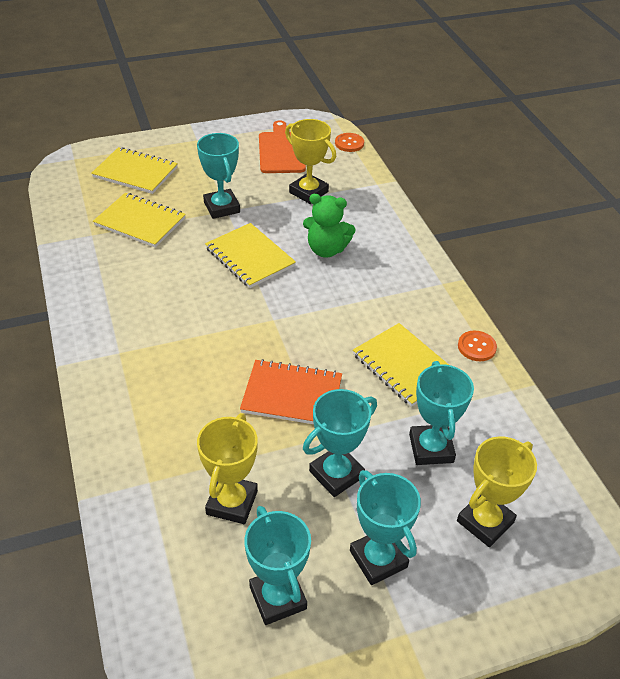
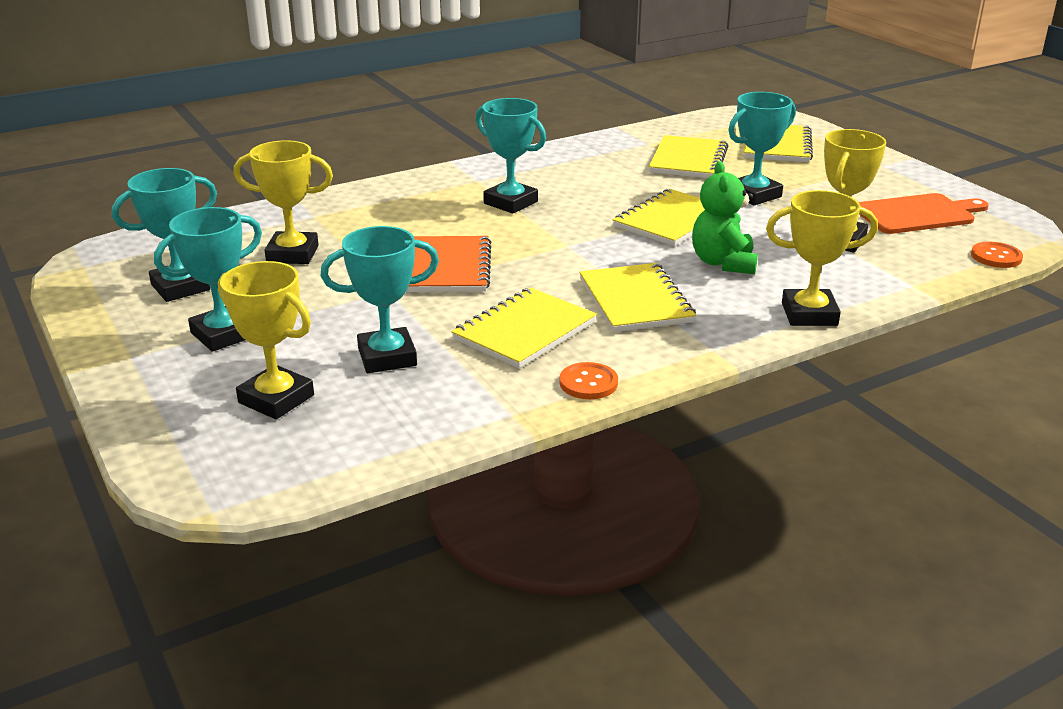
camera: 80 degrees right, 15 degrees down
(336, 474) = (337, 302): turquoise trophy -> turquoise trophy (510, 202)
(371, 303) = (635, 301): none -> yellow notebook
(405, 233) = (809, 314): none -> yellow trophy

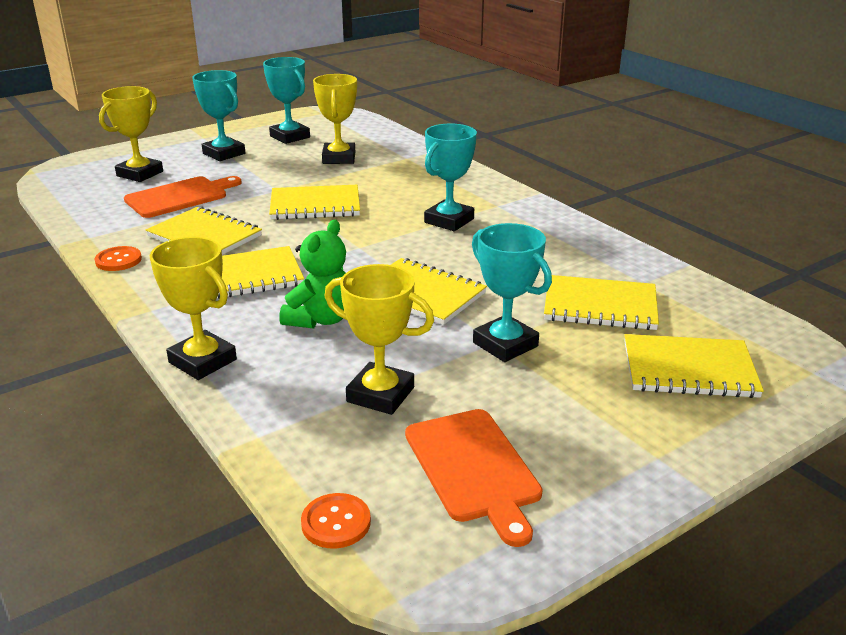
camera: 85 degrees right, 0 degrees up
(387, 357) = (180, 197): turquoise trophy -> orange cutting board
(448, 267) = (315, 205): orange notebook -> yellow notebook
(723, 263) = (320, 319): green teddy bear -> green teddy bear turned 120 degrees clockwise
(809, 314) = (202, 361): yellow trophy -> yellow trophy turned 45 degrees counterclockwise

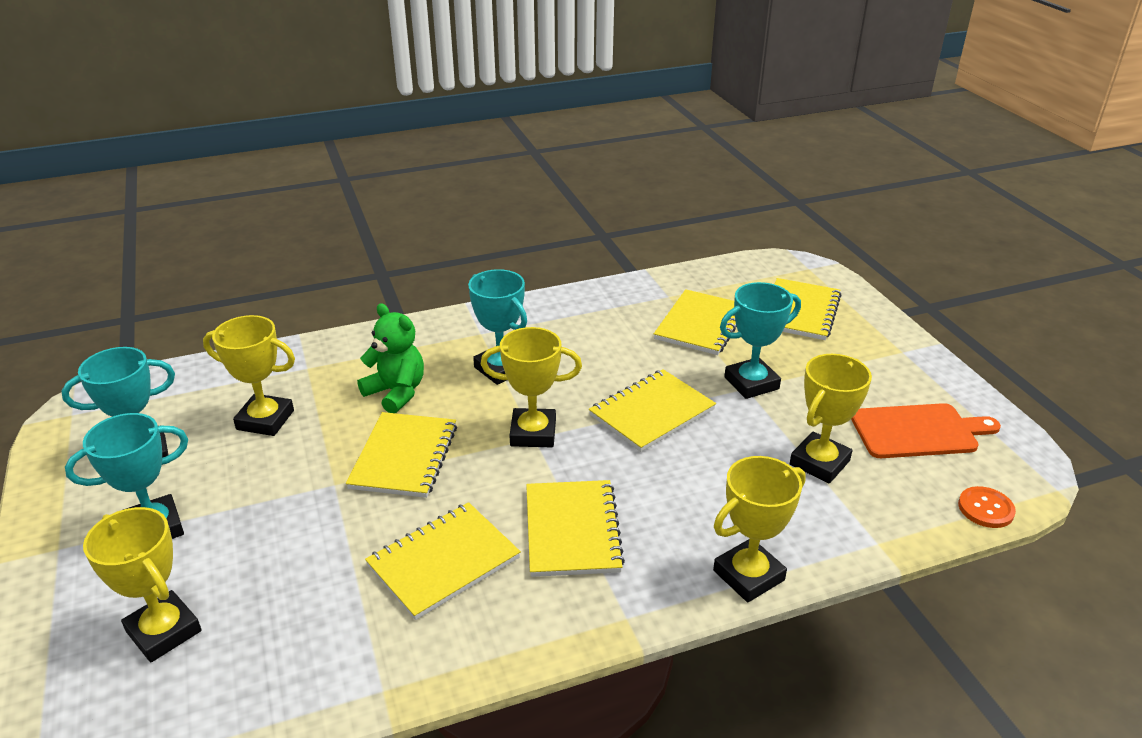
camera: 75 degrees left, 5 degrees up
(118, 260) = (478, 652): orange button -> none
(180, 197) = (294, 583): orange cutting board -> none
(320, 319) = (683, 483): green teddy bear -> green teddy bear (396, 392)
(364, 246) = (533, 433): none -> yellow trophy

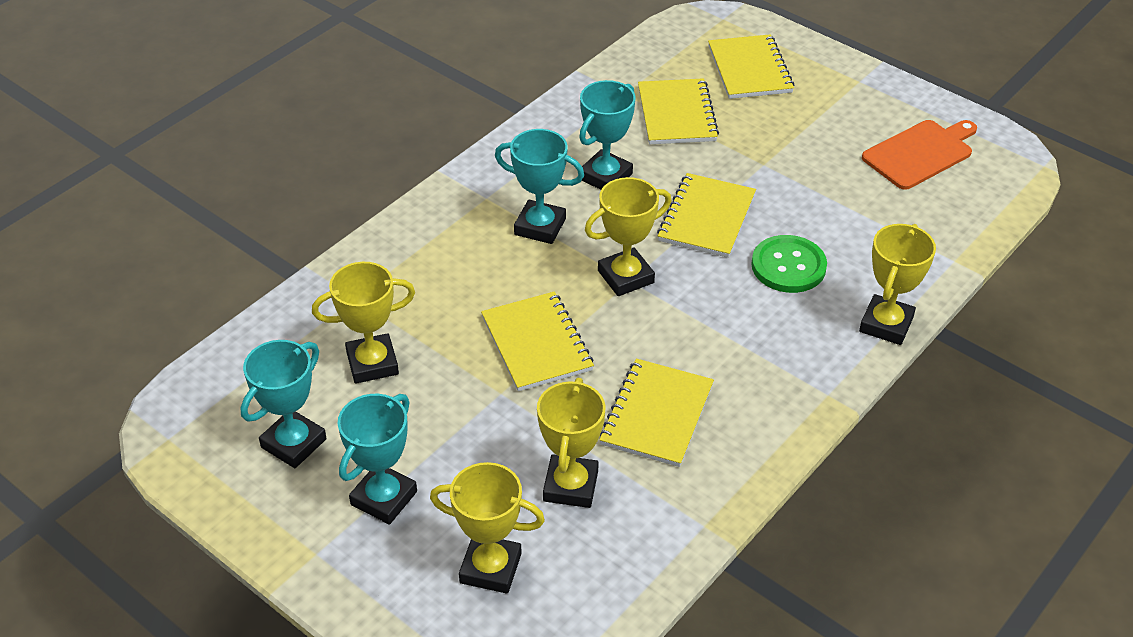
camera: 30 degrees left, 10 degrees up
(396, 392) = (467, 288): green teddy bear -> none
(572, 530) = (731, 346): yellow notebook -> none
(693, 481) = (788, 266): none -> green button
(751, 383) = (764, 158): turquoise trophy -> turquoise trophy (605, 176)
(819, 462) = (868, 211): yellow trophy -> yellow trophy (570, 486)
(985, 509) = (1007, 201): orange button -> none

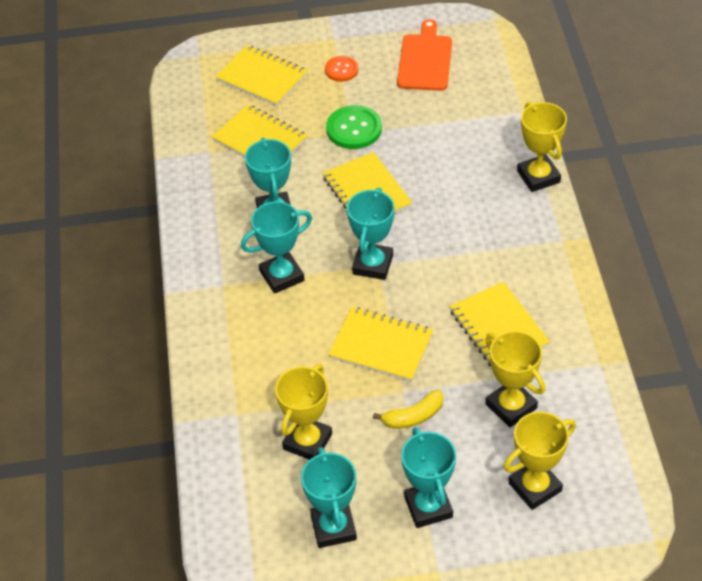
camera: 45 degrees left, 5 degrees up
(479, 419) = (413, 416): none -> yellow banana
(625, 277) = (373, 264): yellow trophy -> turquoise trophy
(788, 266) = (448, 184): green button -> green button (354, 129)
(829, 109) = (341, 70): none -> orange button

